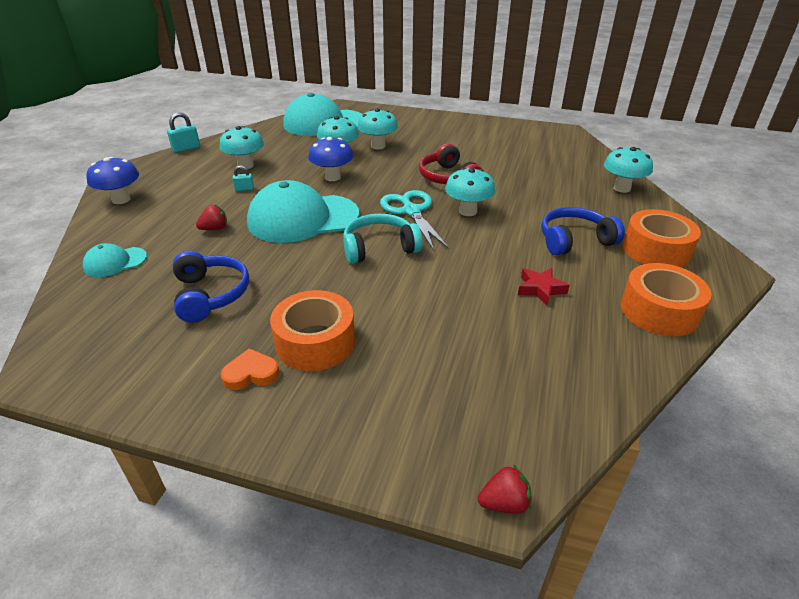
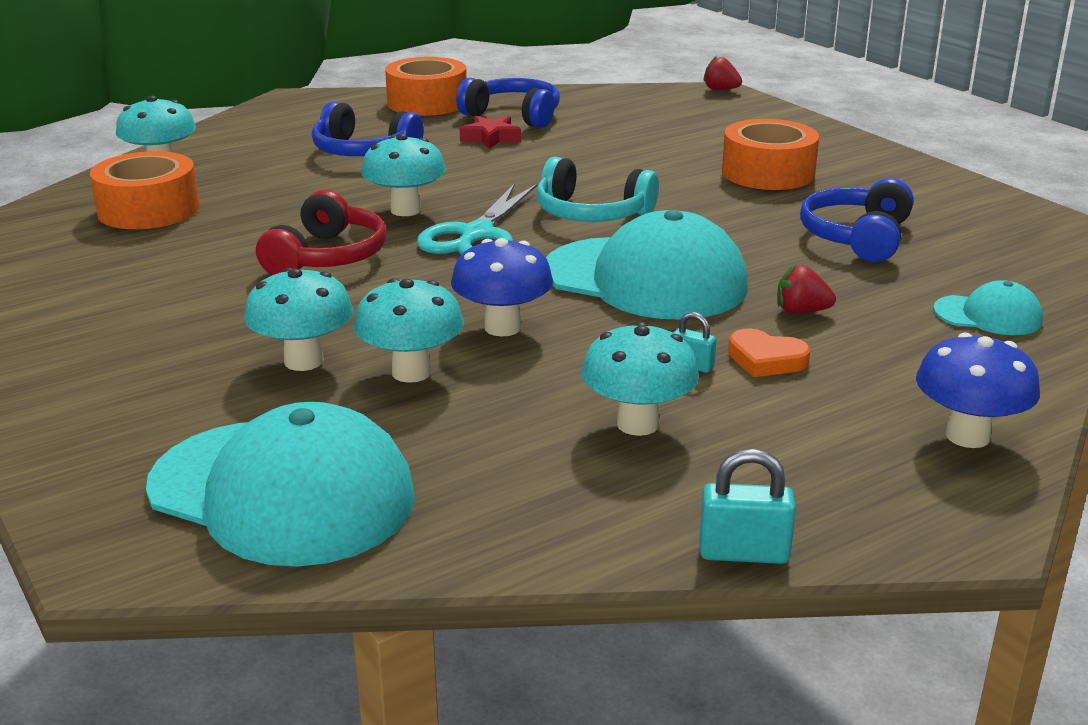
camera: 140 degrees left, 10 degrees down
(251, 373) = (850, 174): orange heart -> orange heart (766, 360)
(579, 326) = (514, 115): none -> blue headphones
(656, 250) = (311, 123): orange tape -> orange tape (148, 210)

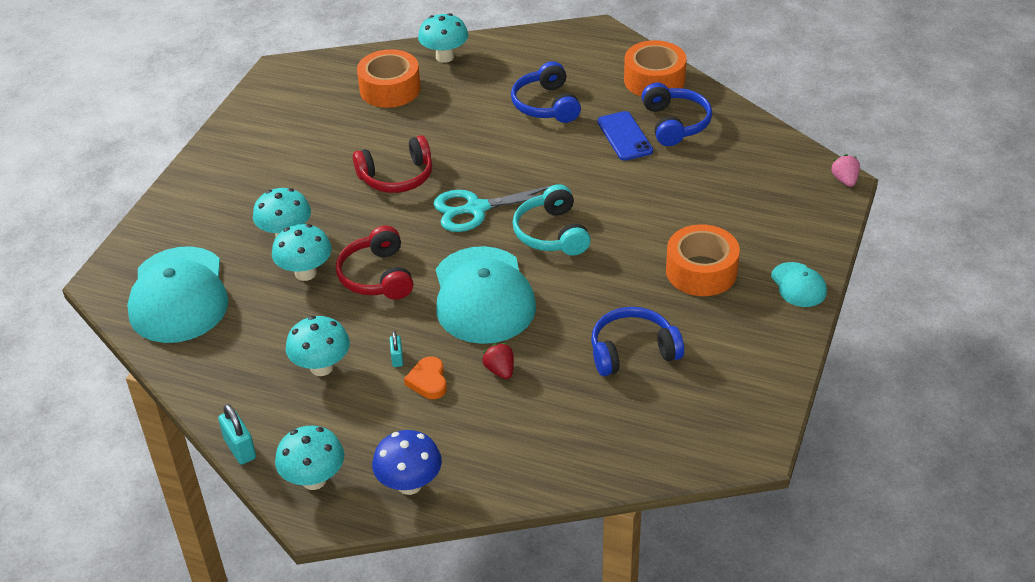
camera: 55 degrees right, 15 degrees up
(405, 210) = (481, 167): turquoise mushroom -> turquoise mushroom (314, 480)
(491, 138) = (624, 136): red star -> blue phone
(503, 327) = (377, 276): blue mushroom -> red headphones
(720, 89) = (845, 180): red strawberry -> pink strawberry
(988, 315) = (569, 446): turquoise cap -> turquoise cap (798, 285)

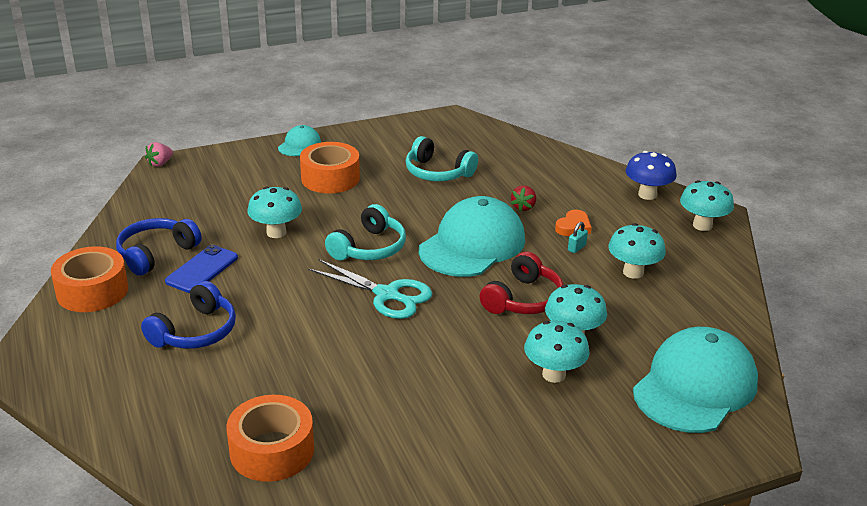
camera: 135 degrees left, 10 degrees down
(240, 448) = (736, 264): turquoise padlock -> none
(397, 177) = (401, 359): red headphones -> none
(444, 57) = (169, 446): turquoise mushroom -> turquoise mushroom (276, 232)
(632, 351) = (437, 172): blue headphones -> turquoise headphones

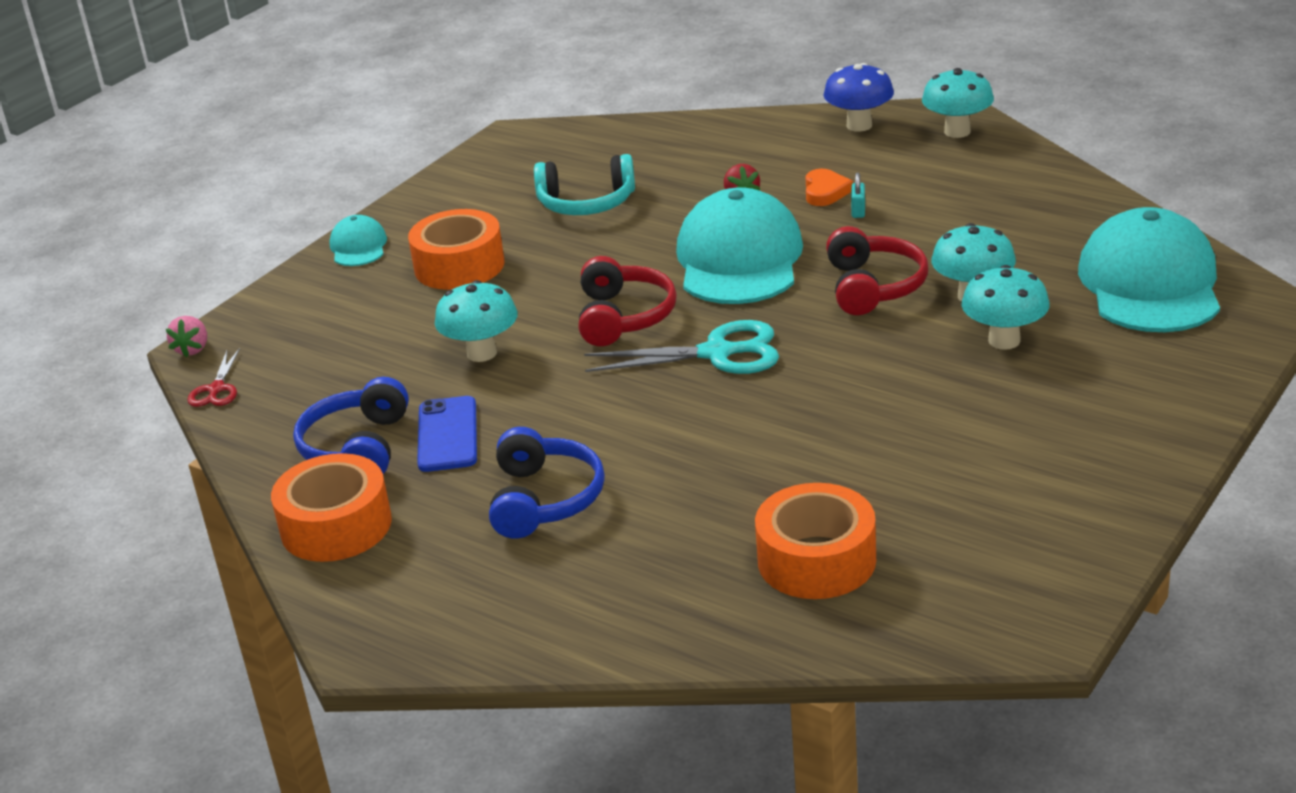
camera: 30 degrees left, 0 degrees up
(142, 190) = (216, 389): none -> red scissors
(369, 248) = (624, 317): turquoise headphones -> red headphones
(633, 272) = (949, 208): turquoise mushroom -> none

